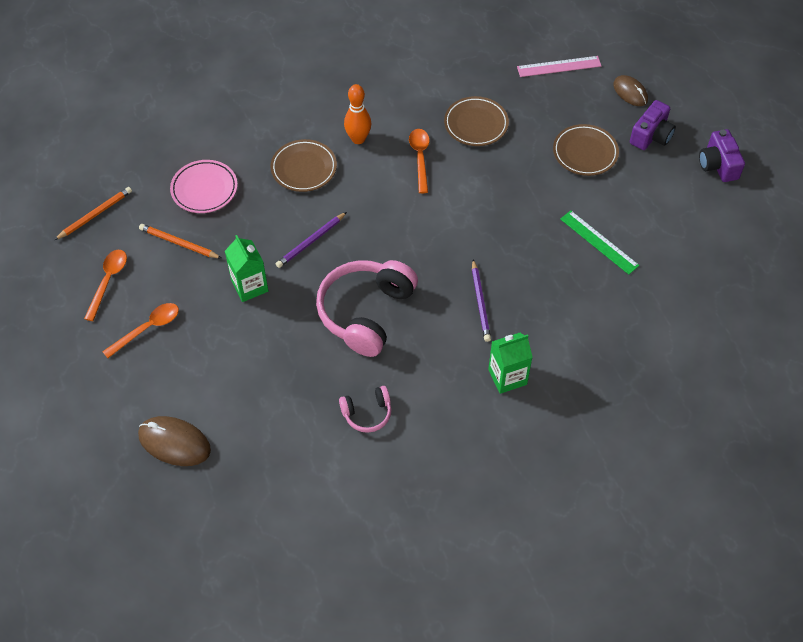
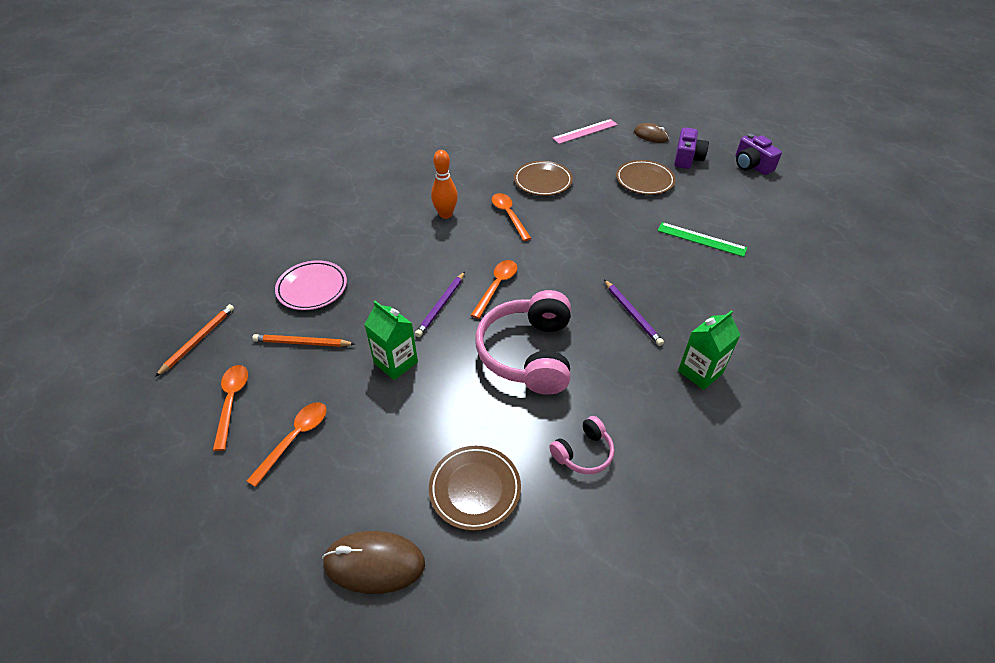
camera: 20 degrees left, 10 degrees down
(304, 168) = (405, 248): brown plate -> brown plate (475, 489)
(370, 236) = (496, 286): none -> orange spoon

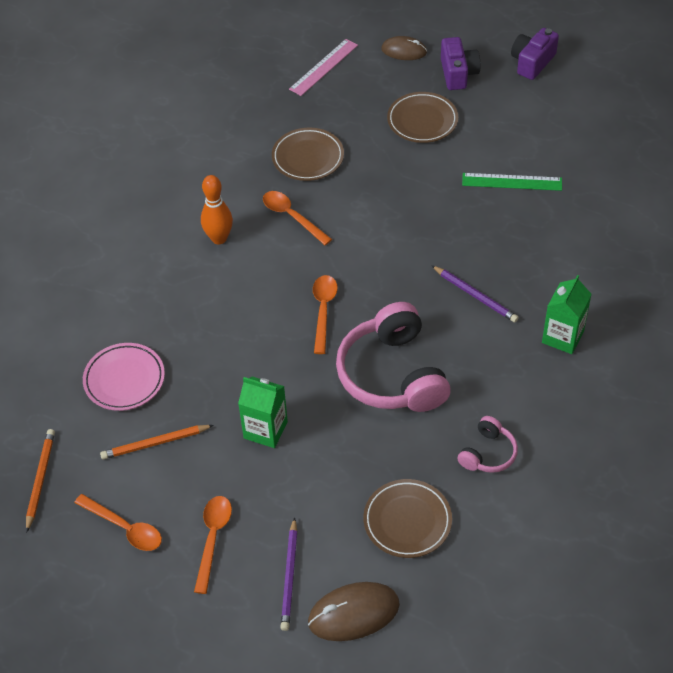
camera: 20 degrees left, 5 degrees up
(232, 402) = (125, 528): orange spoon -> orange spoon turned 150 degrees clockwise
(441, 305) = (277, 352): purple pencil -> purple pencil (290, 576)
(751, 165) = (532, 62): purple camera -> purple camera turned 90 degrees clockwise

